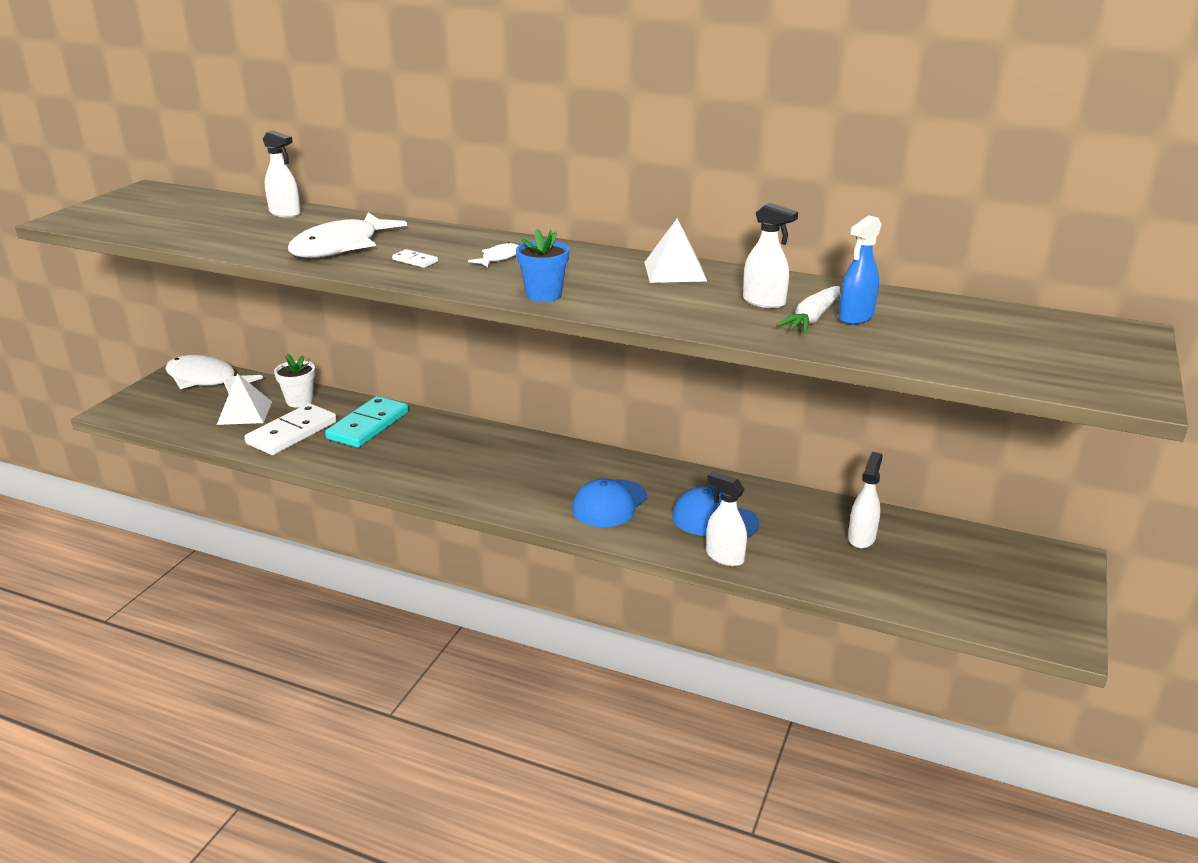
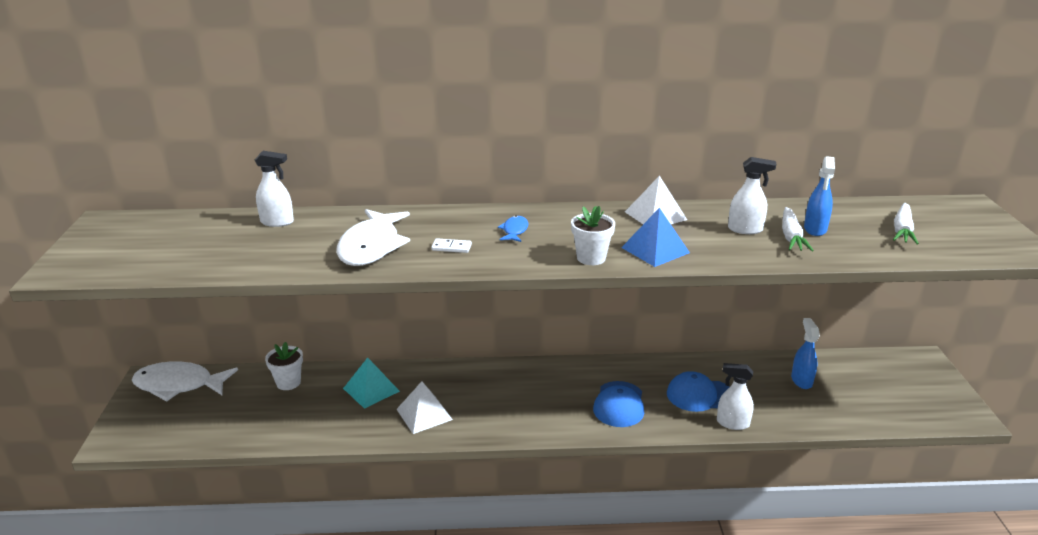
camera: 25 degrees left, 0 degrees up
(245, 412) = (247, 407): white pyramid -> white pyramid (424, 414)
(292, 433) = (309, 415): white domino -> none
(368, 425) = (371, 389): turquoise domino -> turquoise pyramid
(499, 258) = (514, 231): white fish -> blue fish
(544, 295) = (591, 258): blue flower pot -> white flower pot
(625, 301) = (655, 250): none -> blue pyramid
(861, 538) = (801, 380): white spray bottle -> blue spray bottle
(977, 339) = (902, 230): none -> white carrot

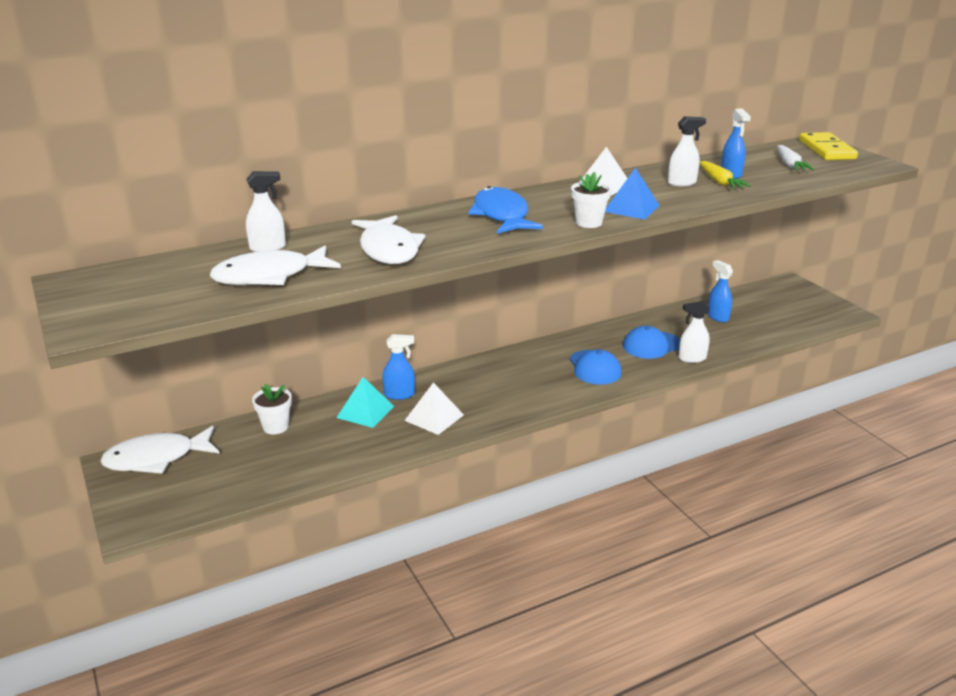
camera: 25 degrees left, 0 degrees up
(245, 252) = (269, 276): none -> white fish
(413, 381) = (399, 395): none -> blue spray bottle
(451, 247) = (462, 237): white domino -> none
(514, 231) = (501, 215): blue fish -> blue fish, size x2.19
(791, 236) = (720, 182): white carrot -> yellow carrot
(972, 218) = (827, 150): none -> yellow domino

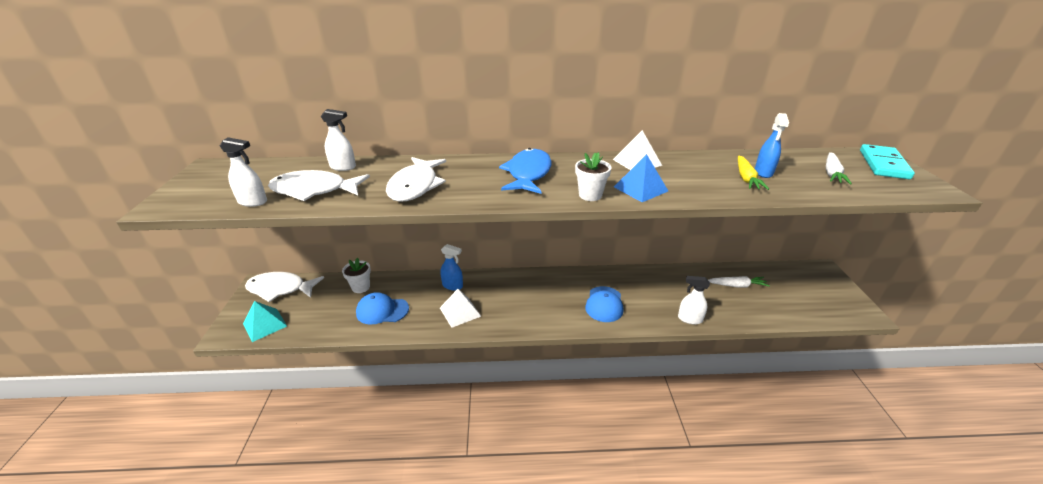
camera: 25 degrees right, 5 degrees up
(365, 412) = (421, 292): turquoise pyramid -> turquoise pyramid (265, 325)
(652, 345) = (663, 297): blue cap -> blue cap (382, 311)
(682, 183) = (709, 173): white spray bottle -> white spray bottle (253, 202)
(717, 317) = (736, 285): blue spray bottle -> white carrot
(827, 150) = (883, 164): yellow domino -> turquoise domino

